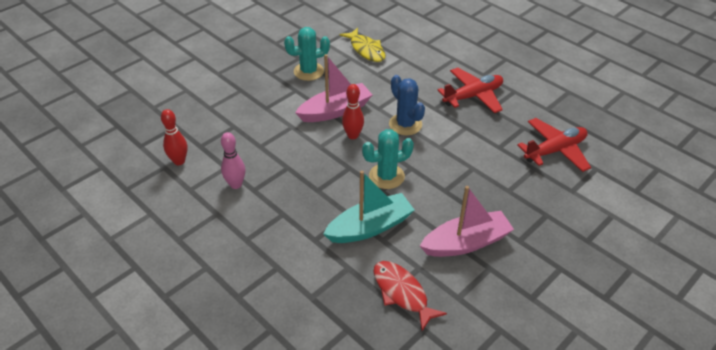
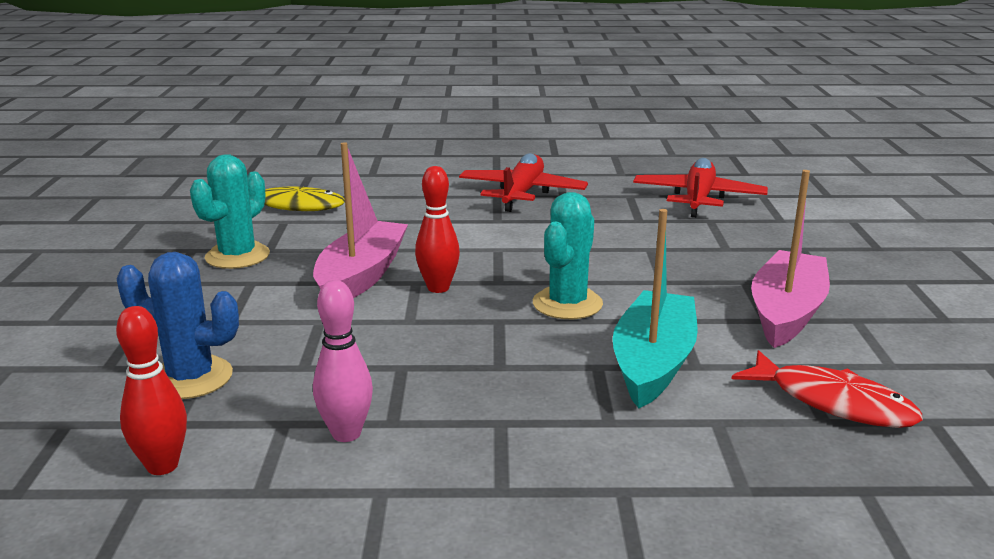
camera: 45 degrees left, 20 degrees down
(402, 293) = (833, 402): red fish -> red fish turned 150 degrees counterclockwise
(405, 124) = (490, 248): blue cactus -> blue cactus (191, 378)

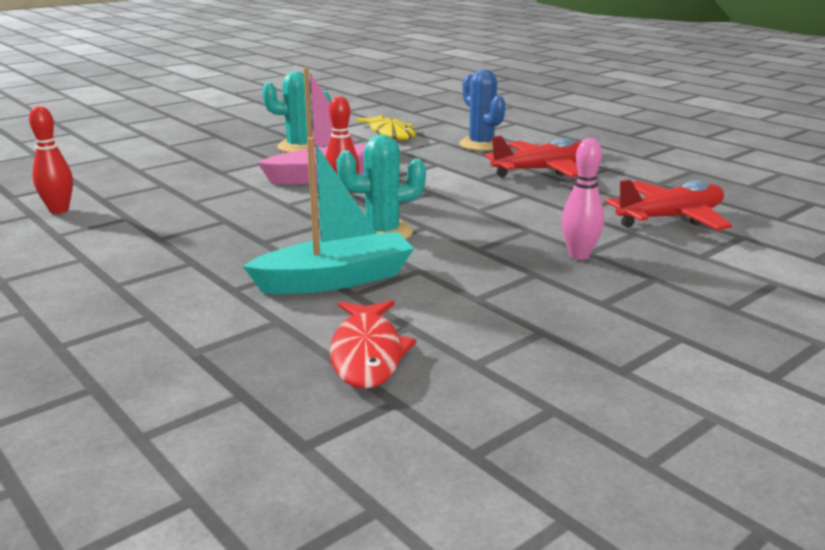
camera: 50 degrees right, 0 degrees up
(191, 378) = (148, 186): blue cactus -> blue cactus (481, 144)
(346, 434) = (133, 233): pink bowling pin -> pink bowling pin (579, 255)
(786, 312) = (503, 302): pink boat -> none

